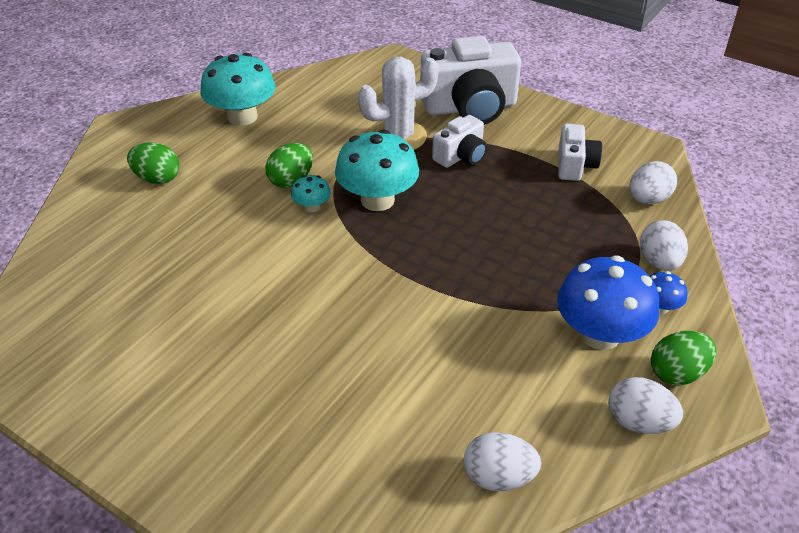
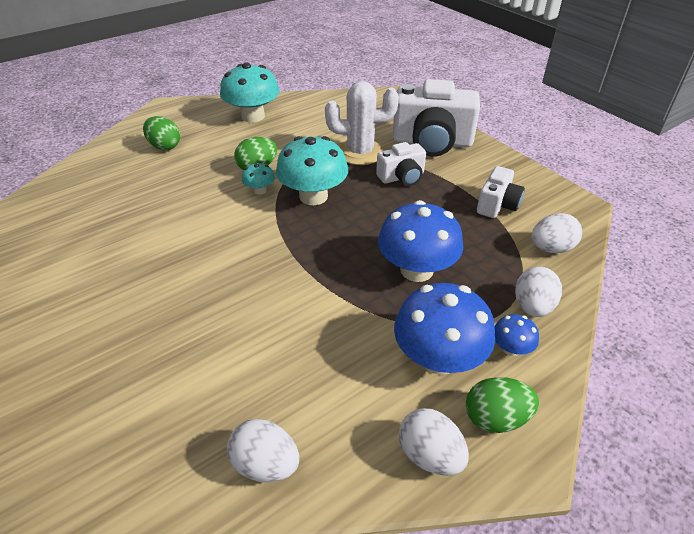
camera: 20 degrees right, 0 degrees up
(532, 254) = (416, 270): none -> blue mushroom

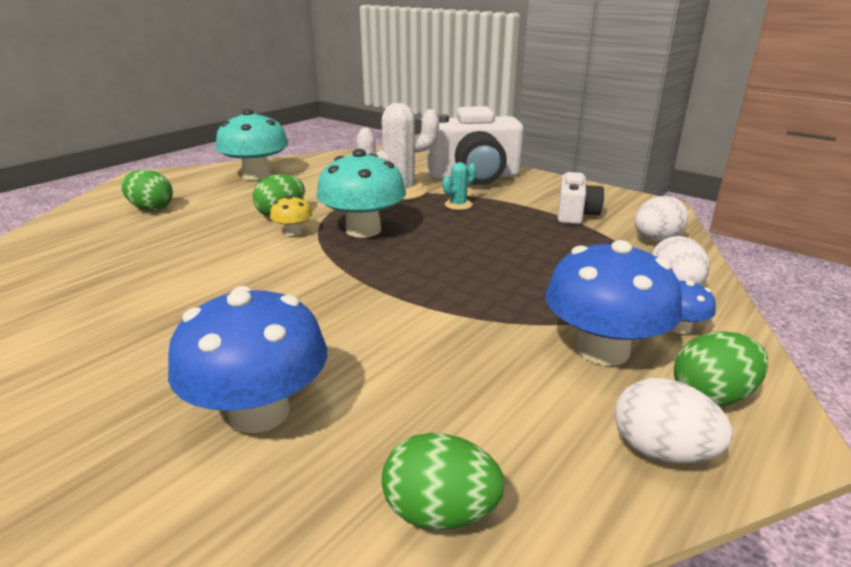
camera: 15 degrees left, 15 degrees down
(259, 190) = (293, 232): turquoise mushroom -> yellow mushroom
(265, 464) = (440, 512): white egg -> green egg
(402, 177) = (458, 205): white camera -> turquoise cactus
(416, 270) = (523, 275): blue mushroom -> blue mushroom (259, 412)

